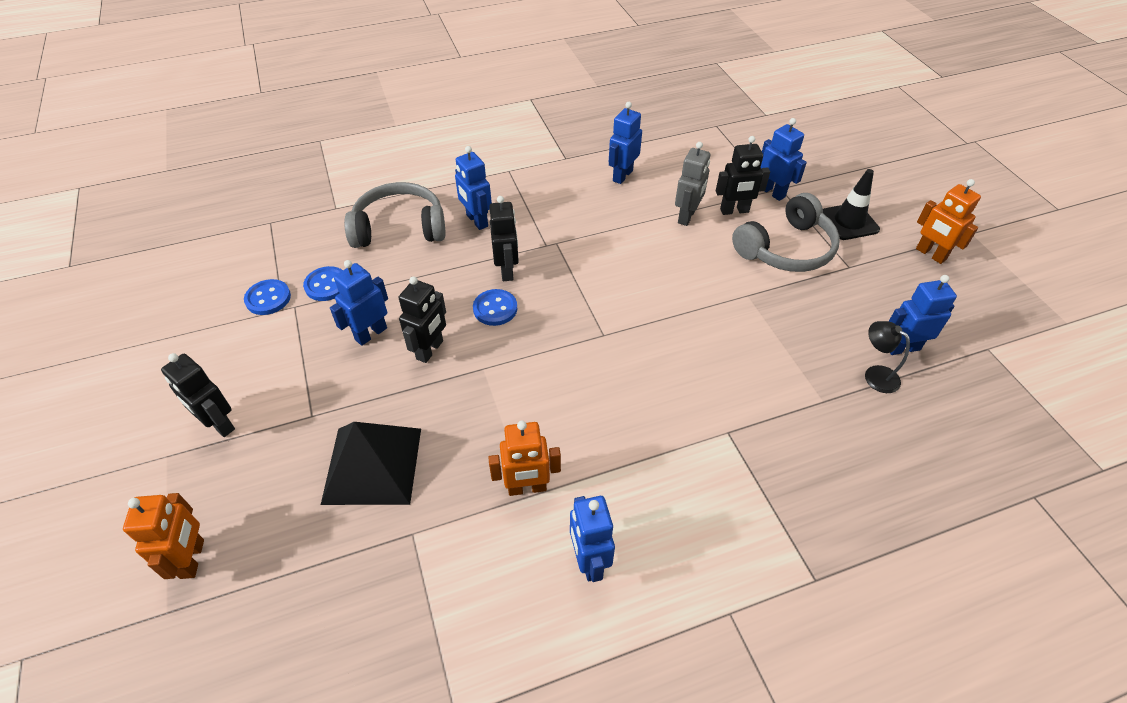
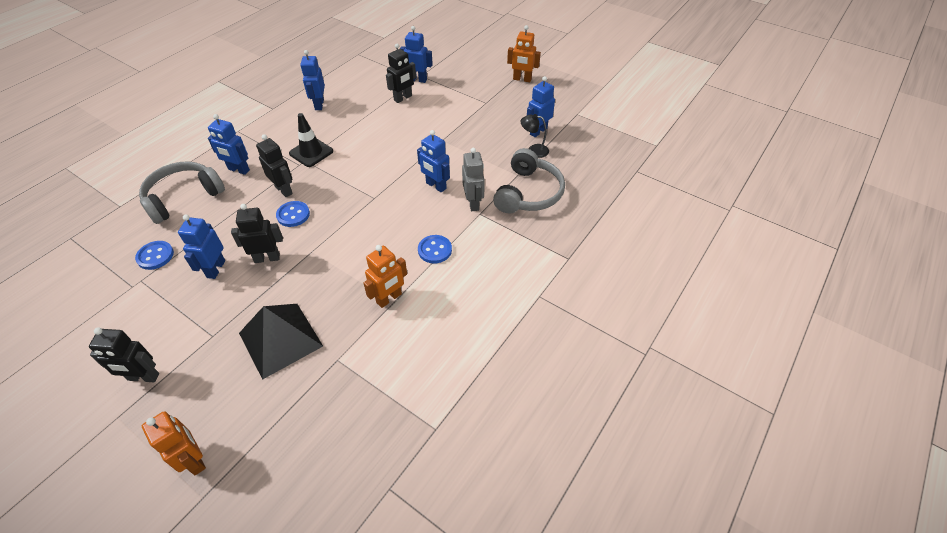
camera: 35 degrees left, 0 degrees up
(268, 298) = (114, 285): blue button -> blue button (435, 250)
(430, 350) = (267, 258): black robot -> black robot turned 90 degrees counterclockwise
(589, 561) = (451, 314): blue robot -> blue robot (436, 186)
(687, 216) = (377, 112): grey robot -> grey robot (473, 203)
(786, 249) = (446, 107): grey headphones -> grey headphones (528, 193)
(849, 222) = (470, 79): black traffic cone -> black traffic cone (311, 152)

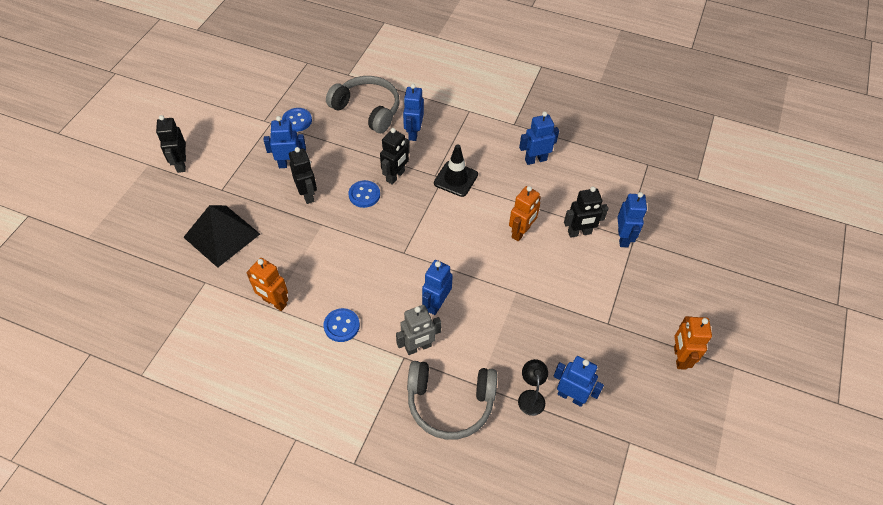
camera: 75 degrees right, 5 degrees up
(194, 459) = (115, 222): orange robot -> orange robot (521, 232)
(403, 98) = (579, 233): black robot -> black robot turned 45 degrees counterclockwise

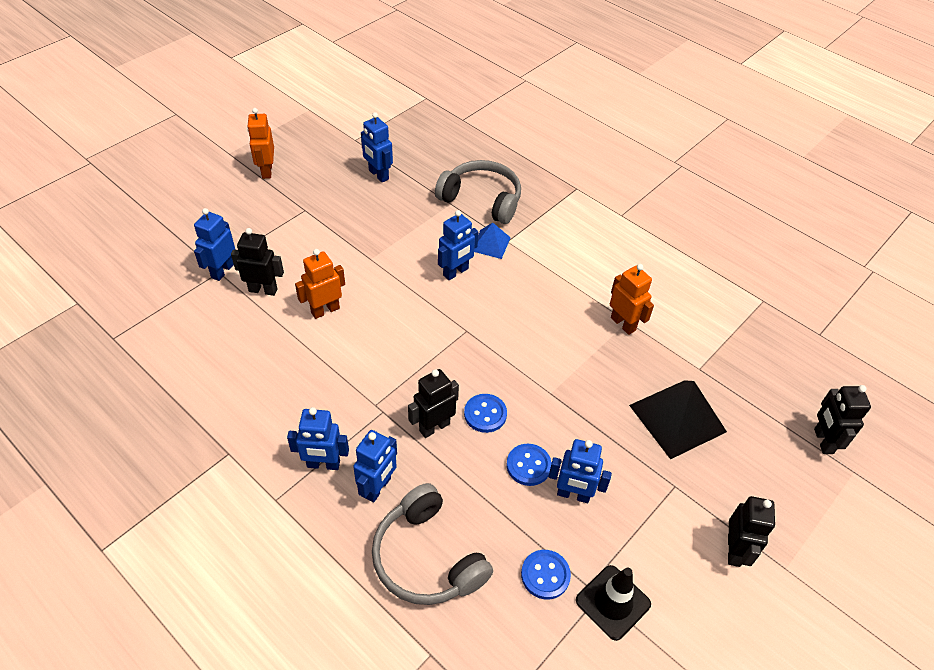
camera: 160 degrees left, 5 degrees down
(307, 195) = (558, 438): black robot -> black robot (823, 441)
(341, 326) = (558, 282): blue button -> blue button (528, 465)
(418, 347) = (490, 244): grey robot -> blue pyramid
(456, 179) = (359, 397): black traffic cone -> black traffic cone (613, 602)
(531, 396) = (411, 184): black lamp -> none
(535, 160) = (242, 389): blue robot -> blue robot (323, 464)
(679, 357) = (266, 171): orange robot -> orange robot turned 150 degrees clockwise

